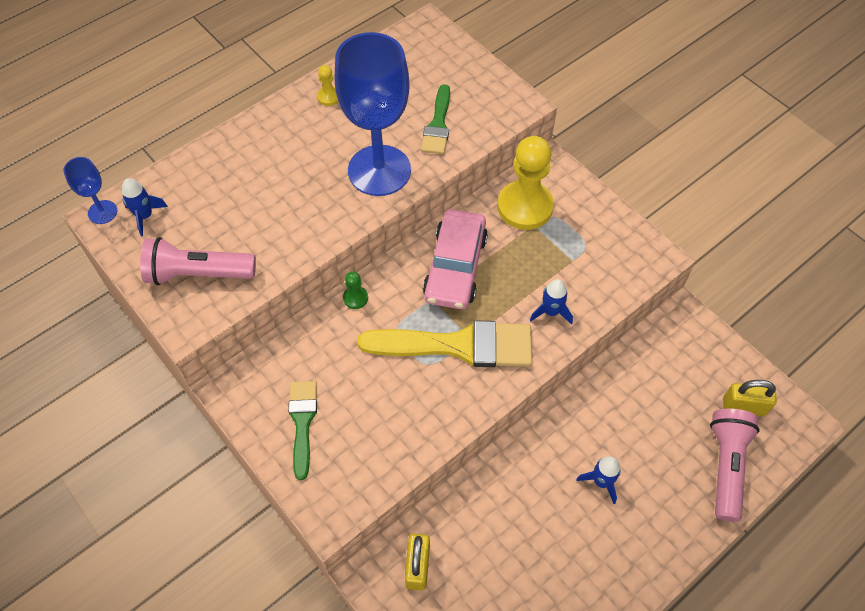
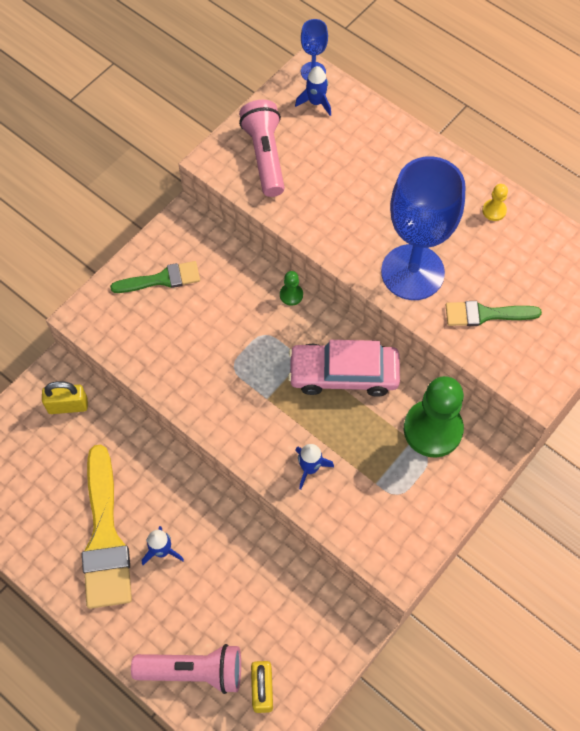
camera: 80 degrees right, 5 degrees up
(458, 345) = (257, 389): yellow brush -> yellow brush (105, 536)
(525, 207) = (432, 429): yellow pawn -> green pawn

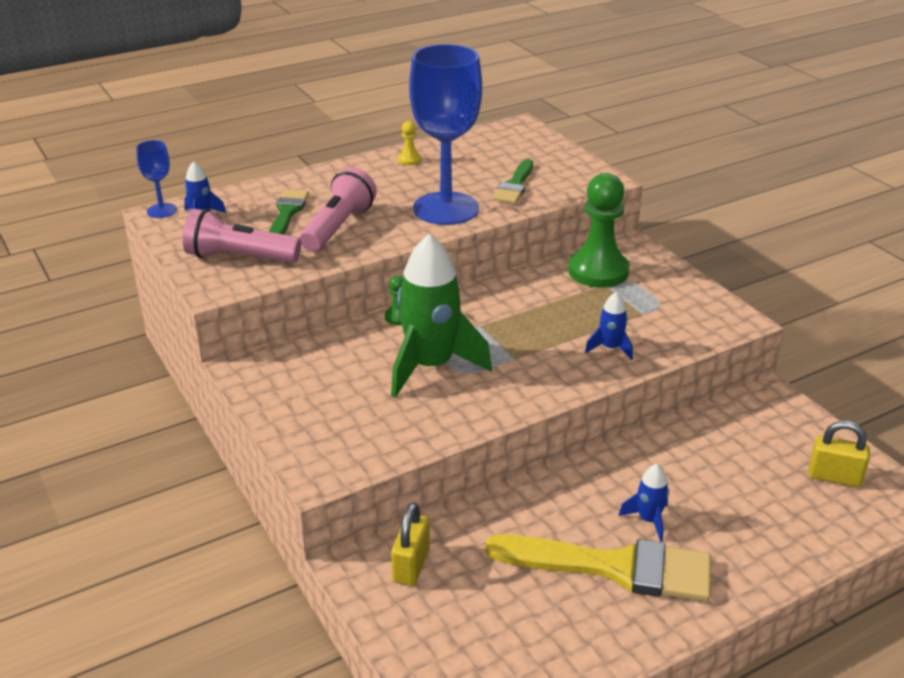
camera: 70 degrees left, 30 degrees down
(161, 279) = (313, 400): green brush -> green brush (287, 213)
(193, 671) = (806, 526): pink flashlight -> pink flashlight (338, 227)
(232, 341) = (431, 366): none -> green rocket
(343, 374) = (512, 306): pink car -> none

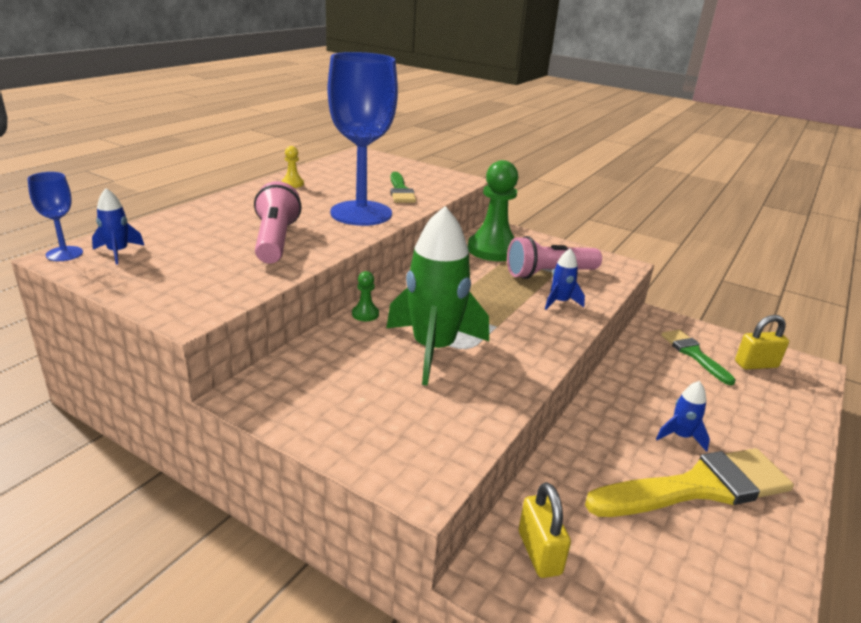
camera: 30 degrees left, 5 degrees down
(239, 257) = (193, 281): pink flashlight -> pink flashlight (549, 274)
(287, 213) = (212, 236): green brush -> green brush (694, 354)

